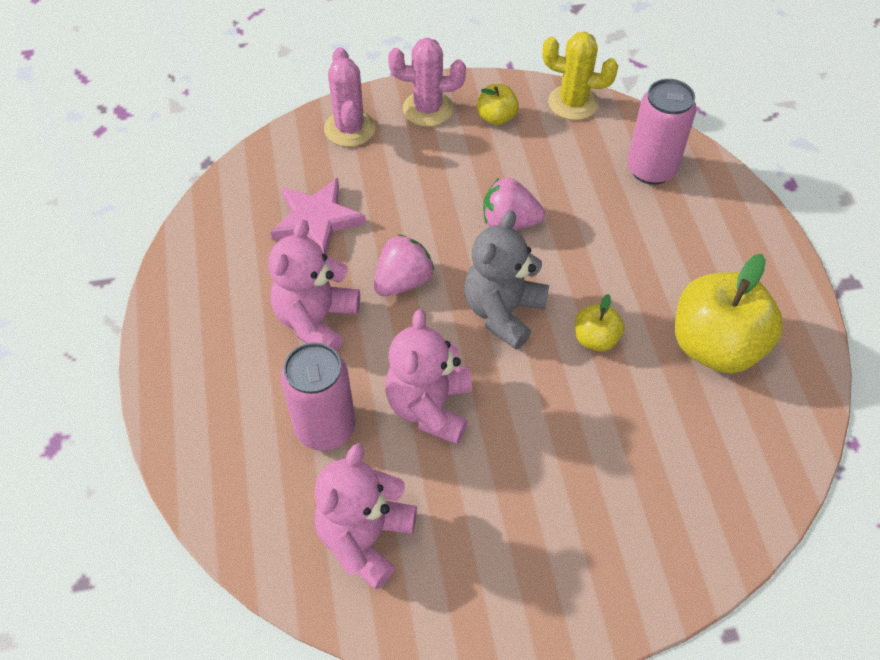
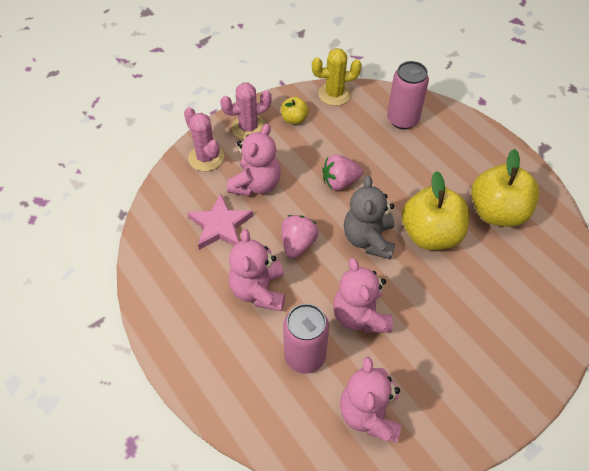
camera: 25 degrees left, 0 degrees up
(394, 185) = (256, 184): none -> pink teddy bear
(595, 339) = (430, 234): yellow apple -> yellow apple, size x2.06

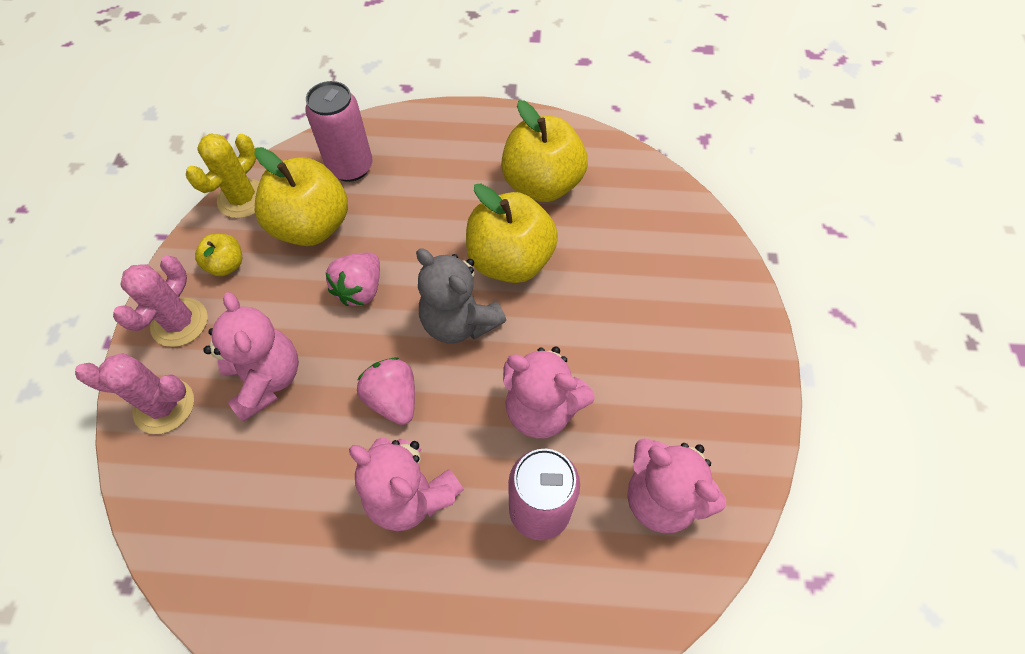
camera: 50 degrees left, 5 degrees up
(220, 225) = (278, 468): pink star -> none
(351, 133) = (312, 226): none -> yellow apple

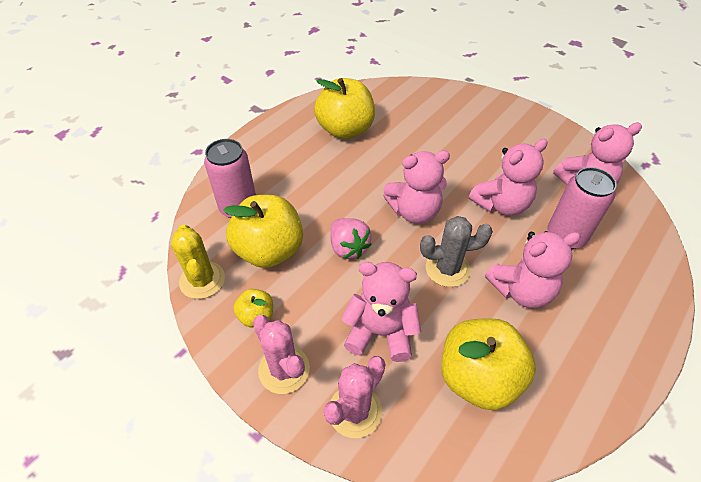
camera: 55 degrees left, 10 degrees down
(393, 399) = (447, 269): pink strawberry -> grey cactus
(459, 322) = (414, 212): grey teddy bear -> pink teddy bear
(510, 261) = (388, 169): yellow apple -> yellow apple (478, 378)

